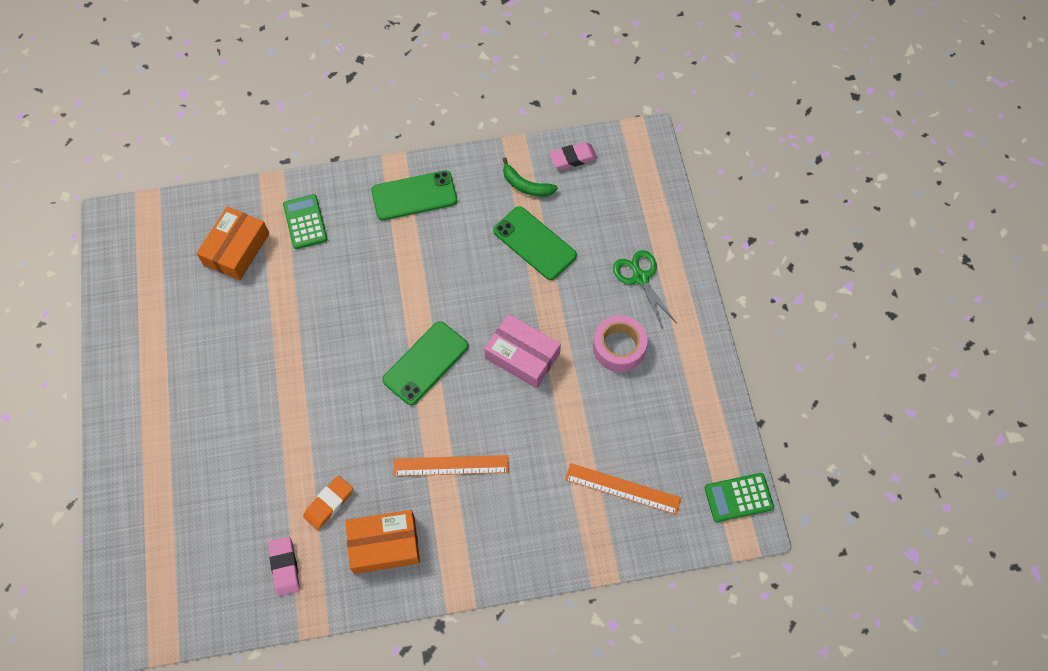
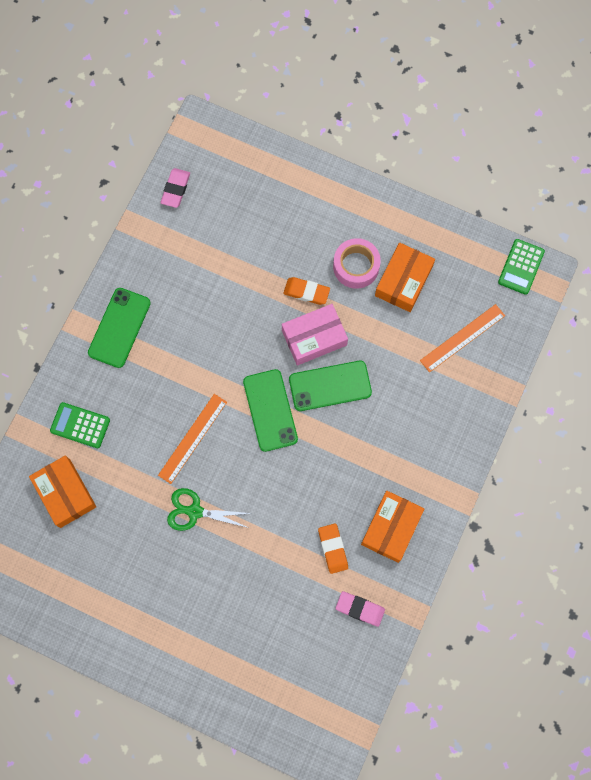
camera: 55 degrees left, 10 degrees up
(451, 465) = (364, 444): orange ruler -> orange ruler (192, 438)
(526, 185) = (173, 239): green banana -> none
(534, 243) = (228, 267): green phone -> green phone (330, 386)
(561, 321) = (306, 292): none -> orange eraser
(637, 398) = (403, 281): none -> orange box
(640, 278) = (312, 212): green scissors -> green scissors (195, 511)

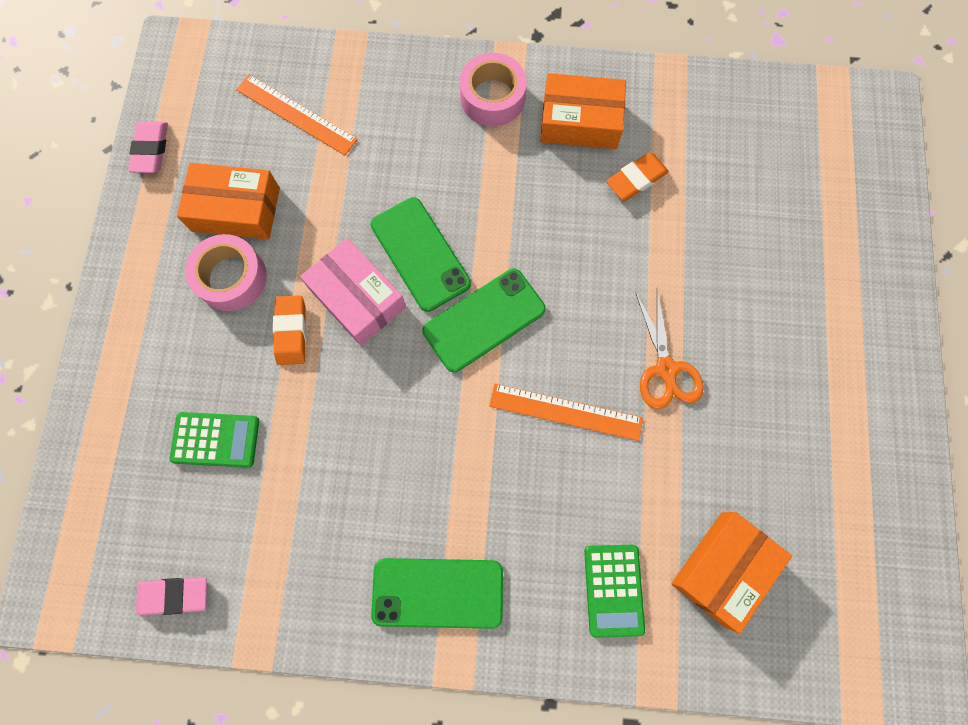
camera: 110 degrees left, 0 degrees up
(195, 511) = (666, 369): green scissors -> orange scissors
(360, 609) = (695, 125): pink eraser -> pink eraser (151, 150)
(431, 474) = (492, 97): none -> pink tape
(521, 267) = (174, 75): green calculator -> green calculator (215, 439)

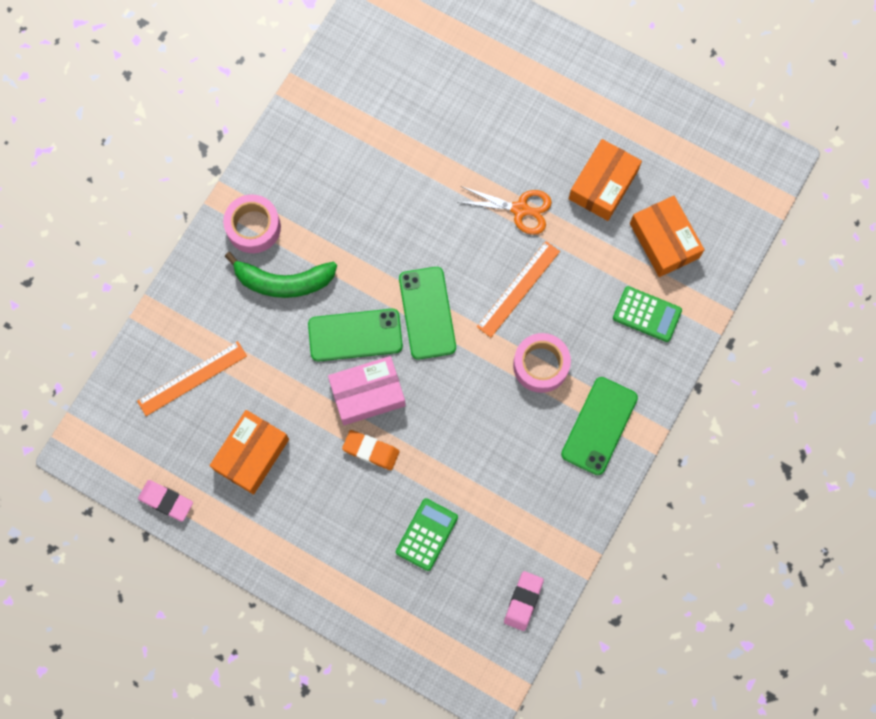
camera: 65 degrees left, 0 degrees up
(231, 278) = (307, 478): pink tape -> pink tape (540, 365)
(446, 154) = (284, 281): none -> green banana
(580, 121) = (306, 174): orange box -> orange box (603, 185)
(636, 179) = (372, 158): orange eraser -> none

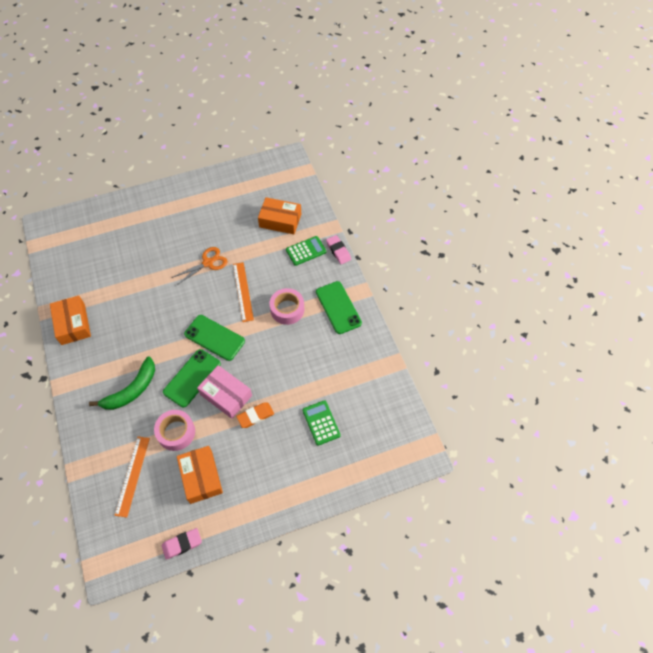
camera: 50 degrees left, 15 degrees down
(253, 227) = (90, 382): pink tape -> pink tape (176, 432)
(367, 393) = (226, 395): pink box -> pink box turned 75 degrees counterclockwise
(523, 601) = (393, 404): pink eraser -> pink eraser (338, 251)
(603, 185) = (232, 224): orange box -> orange box (73, 324)

